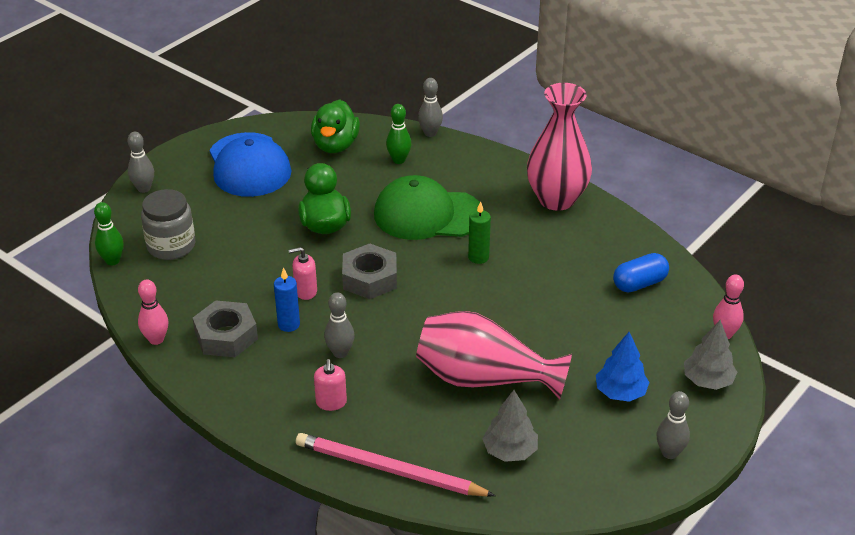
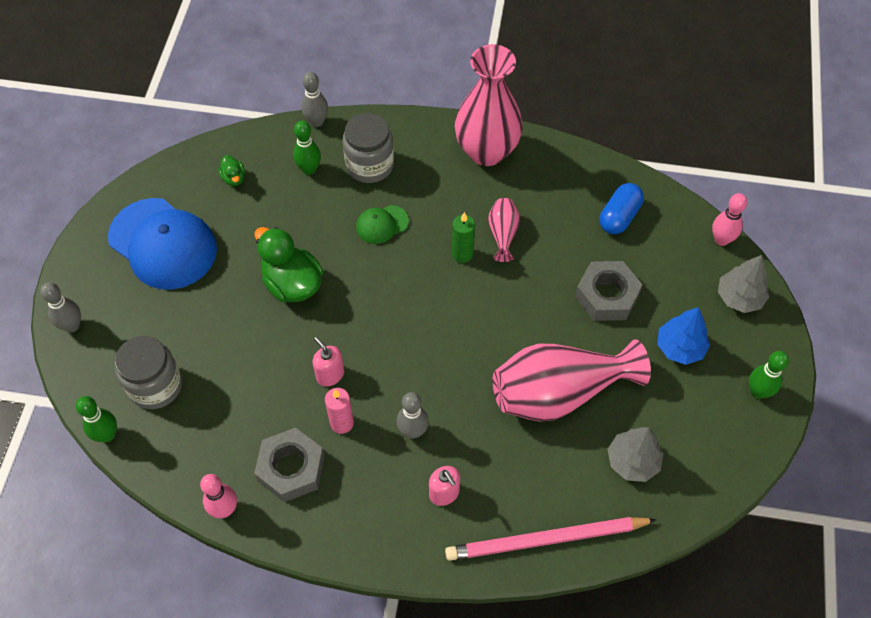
camera: 30 degrees left, 20 degrees up
(289, 324) = (342, 423): blue candle -> pink candle
(305, 291) = (330, 375): pink soap dispenser -> pink soap dispenser turned 90 degrees clockwise
(335, 145) = (234, 178): green duck -> green duck, size x0.48
(370, 278) = (380, 328): grey nut -> grey nut (606, 296)
(427, 214) = (381, 224): green cap -> green cap, size x0.46
(450, 174) = (369, 165): none -> grey jar
(524, 257) = (503, 234): none -> pink vase
(669, 453) = (758, 391): grey bowling pin -> green bowling pin

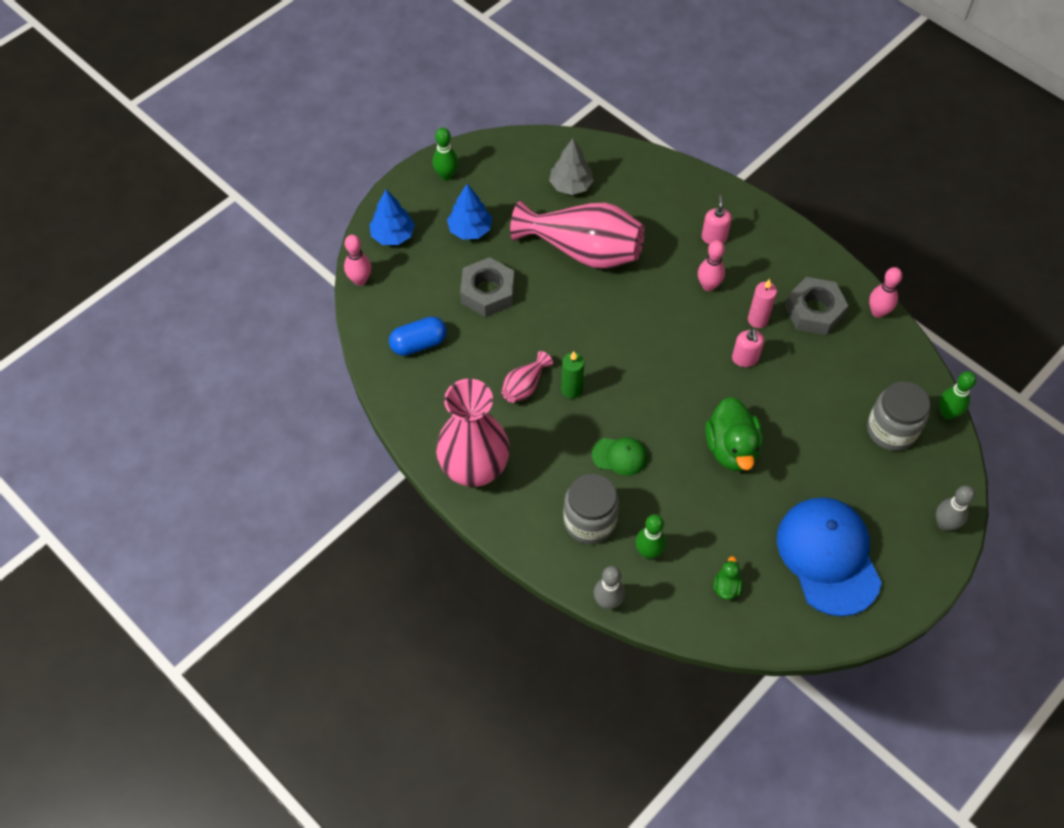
camera: 145 degrees left, 0 degrees up
(413, 431) = (708, 286): grey bowling pin -> pink bowling pin
(546, 540) = (666, 177): pink pencil -> none
(739, 297) = (393, 235): grey tree -> blue tree

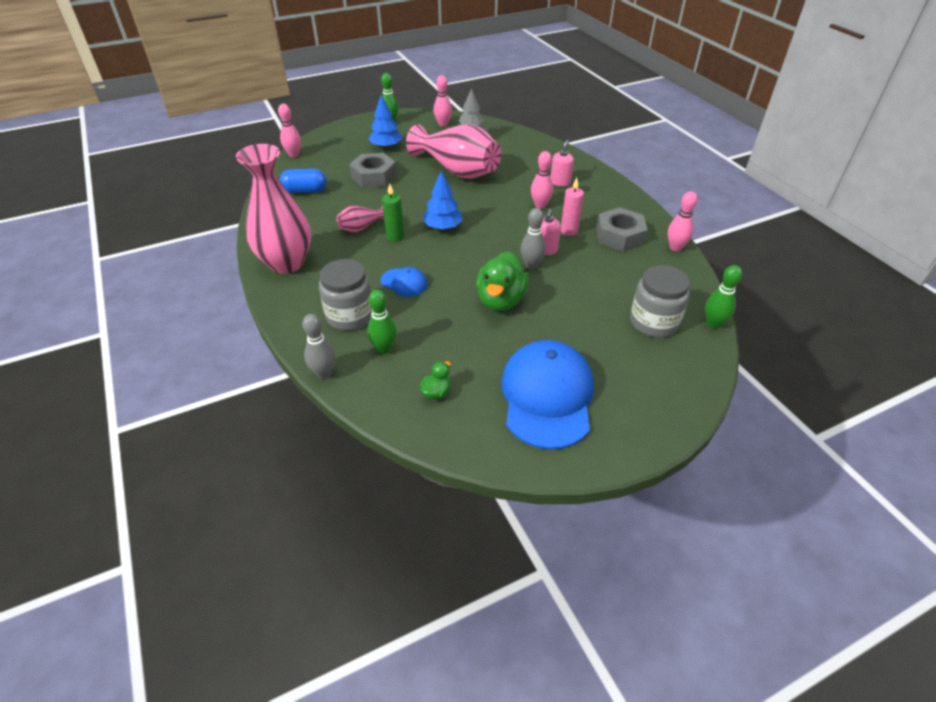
camera: 20 degrees right, 15 degrees down
(393, 235) = (333, 140): blue tree -> blue tree (443, 227)
(518, 161) = (443, 124): none -> pink bowling pin
(619, 456) = (404, 282): green cap -> blue cap
(944, 524) = (677, 403): grey bowling pin -> grey bowling pin (531, 265)

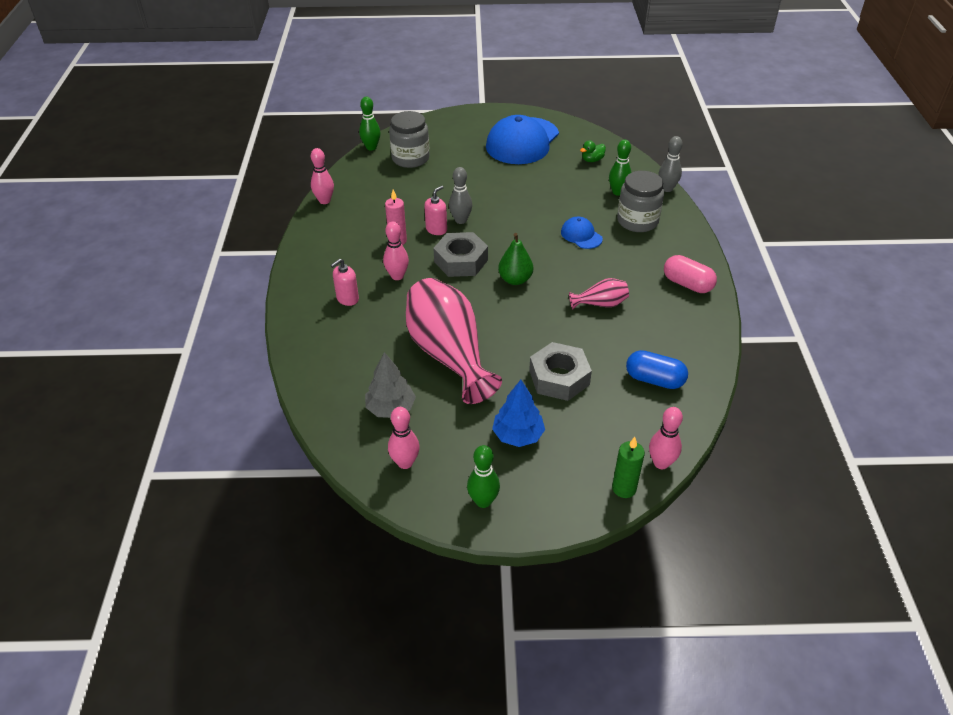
camera: 155 degrees left, 0 degrees up
(286, 263) = (687, 284): pink vase -> pink capsule
(395, 237) = (570, 282): green candle -> green candle (624, 488)
(443, 227) = (515, 279): blue tree -> green pear
(500, 300) = (509, 200): green duck -> none
(619, 236) = (358, 223): grey nut -> grey nut (461, 261)

